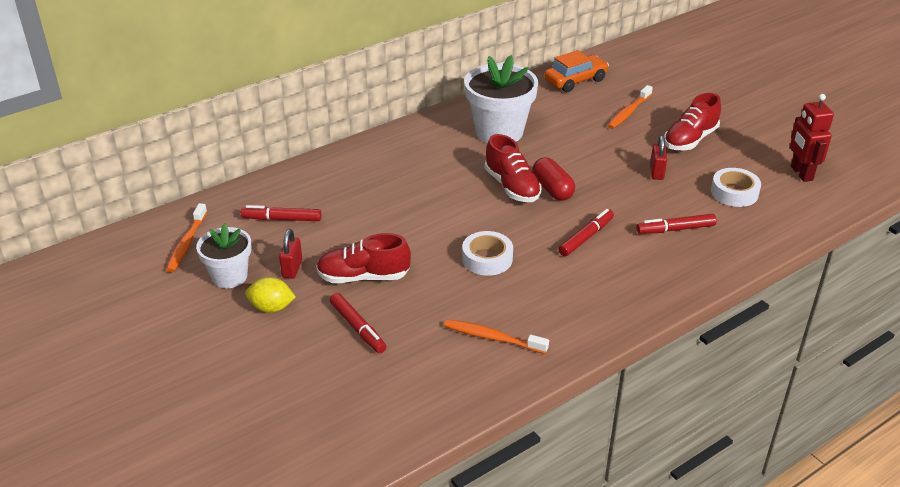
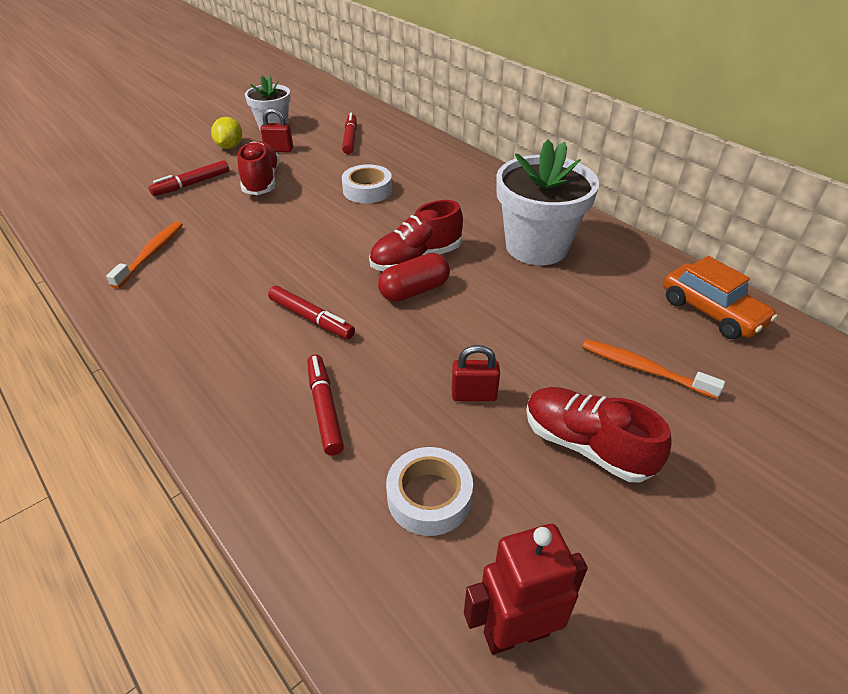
camera: 85 degrees right, 5 degrees up
(186, 243) = (318, 108): orange toothbrush -> none
(487, 259) = (278, 246): white tape -> white tape (367, 190)

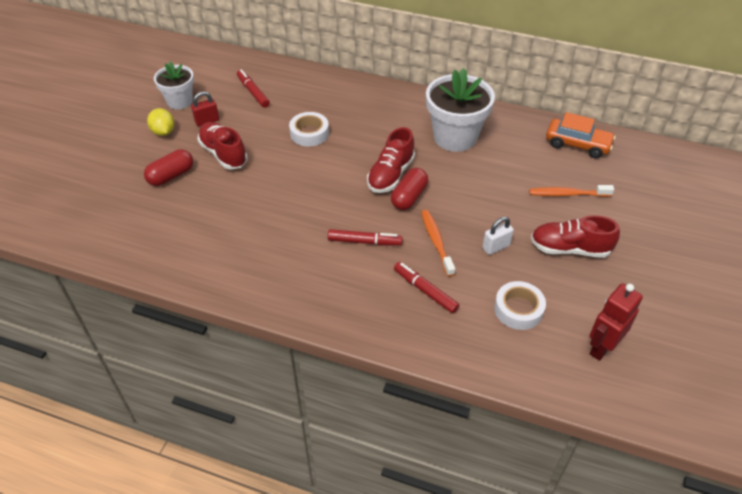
camera: 30 degrees left, 5 degrees up
(151, 254) = (206, 243): orange toothbrush -> orange toothbrush (436, 242)
(192, 184) = (171, 176): red marker -> red capsule
(473, 395) = (496, 247): red padlock -> white padlock

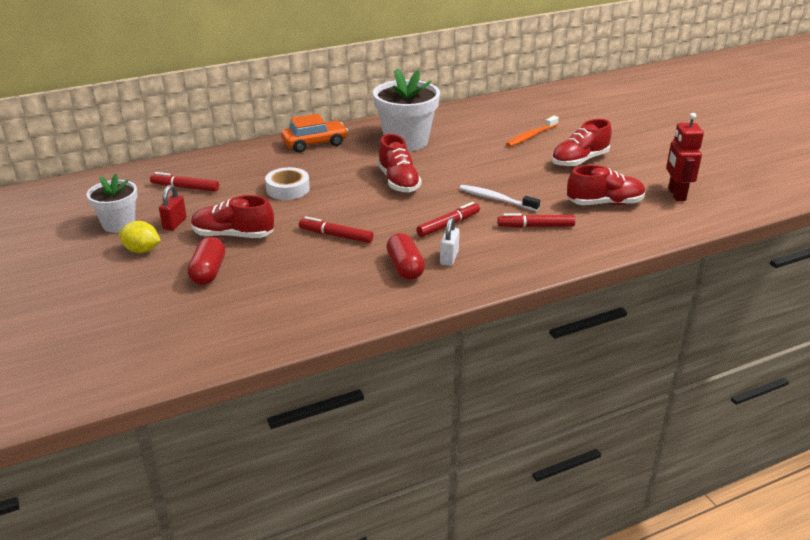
camera: 45 degrees left, 15 degrees down
(280, 198) = (336, 236): none -> red marker
(409, 197) = (434, 186): red capsule -> red capsule (405, 267)
(436, 242) = (496, 199): orange toothbrush -> white toothbrush
(496, 247) = (537, 182): white padlock -> white padlock (449, 258)
(518, 309) = (604, 203): white tape -> red shoe
(577, 144) = (492, 110): orange car -> orange car (315, 143)

